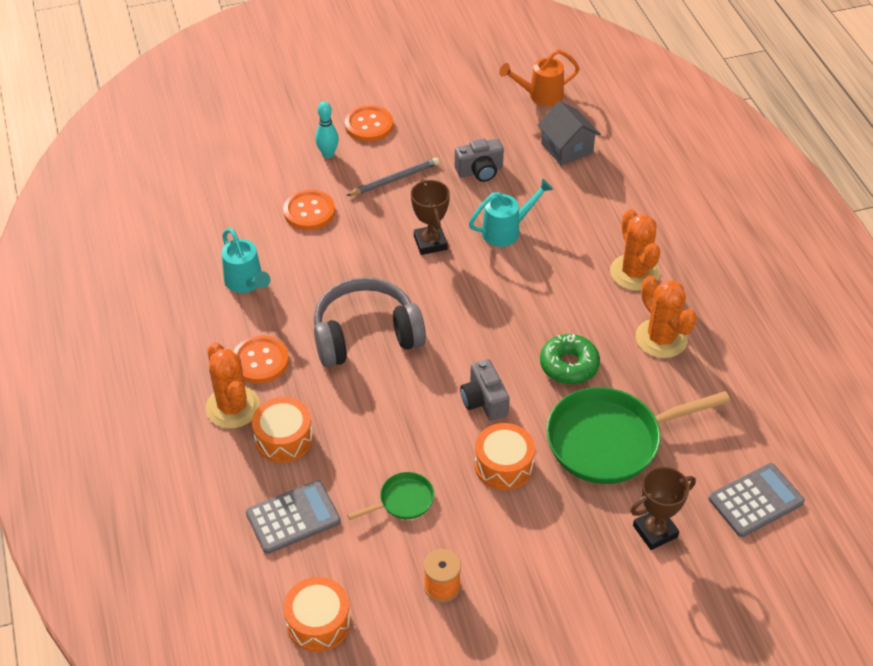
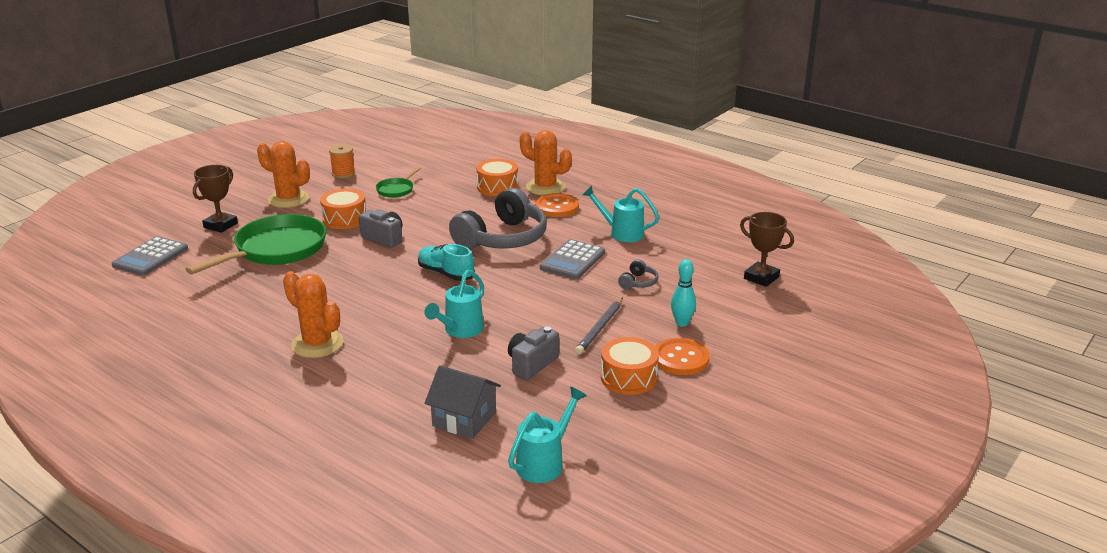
camera: 145 degrees right, 20 degrees down
(293, 517) = (454, 168): grey calculator -> grey calculator (573, 260)
(309, 211) = (638, 282): orange button -> grey headphones
(318, 622) = (400, 148): orange drum -> orange drum (629, 377)
(430, 243) = (516, 299): brown trophy -> brown trophy (761, 277)
(464, 309) = (446, 273): none -> turquoise shoe
(540, 95) = (544, 463): orange watering can -> turquoise watering can
(569, 365) = (335, 273): green donut -> none
(661, 338) = (266, 311): orange cactus -> orange cactus (288, 199)

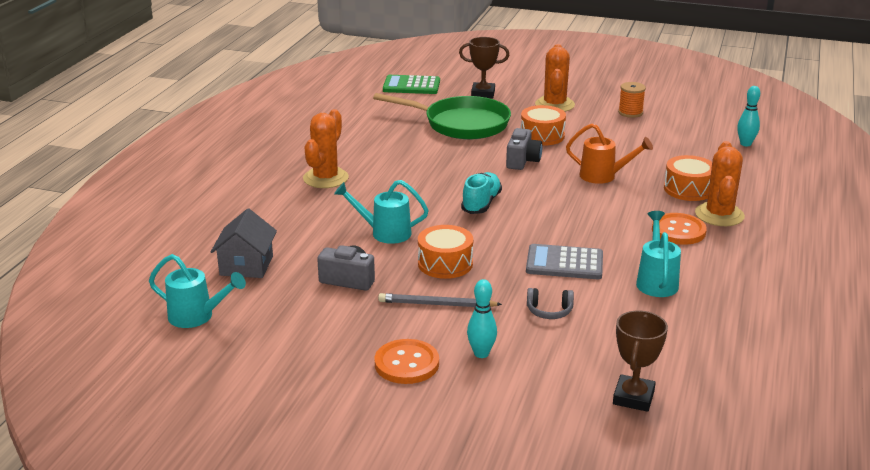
camera: 70 degrees right, 0 degrees up
(150, 257) = (411, 86): grey calculator -> green calculator
(396, 190) = (624, 143): green pan -> none
(446, 149) = (745, 144): none -> turquoise bowling pin
(446, 212) = (603, 176): none -> orange watering can
(502, 238) = (576, 216): grey headphones -> none
(629, 377) = (353, 337): orange drum -> orange drum (445, 264)

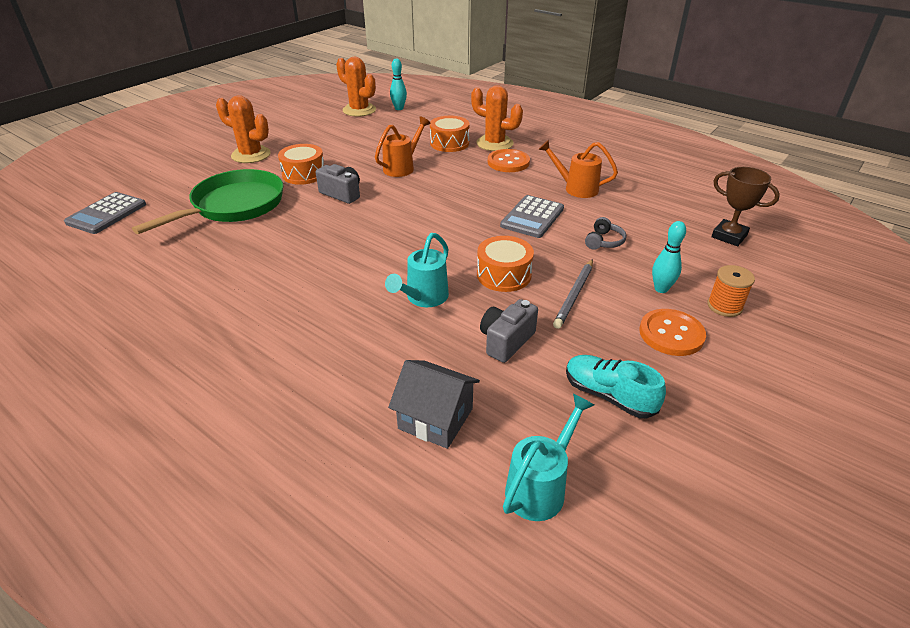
camera: 70 degrees left, 10 degrees up
(325, 178) = (268, 315): orange cactus -> orange cactus (359, 110)
(411, 86) = (106, 214): green calculator -> grey calculator
(481, 203) = (405, 231): turquoise shoe -> turquoise shoe (609, 396)
(483, 94) = (182, 181): brown trophy -> none
(630, 113) = (304, 130): orange spool -> orange spool (724, 306)
(656, 281) = (576, 188): turquoise watering can -> orange watering can

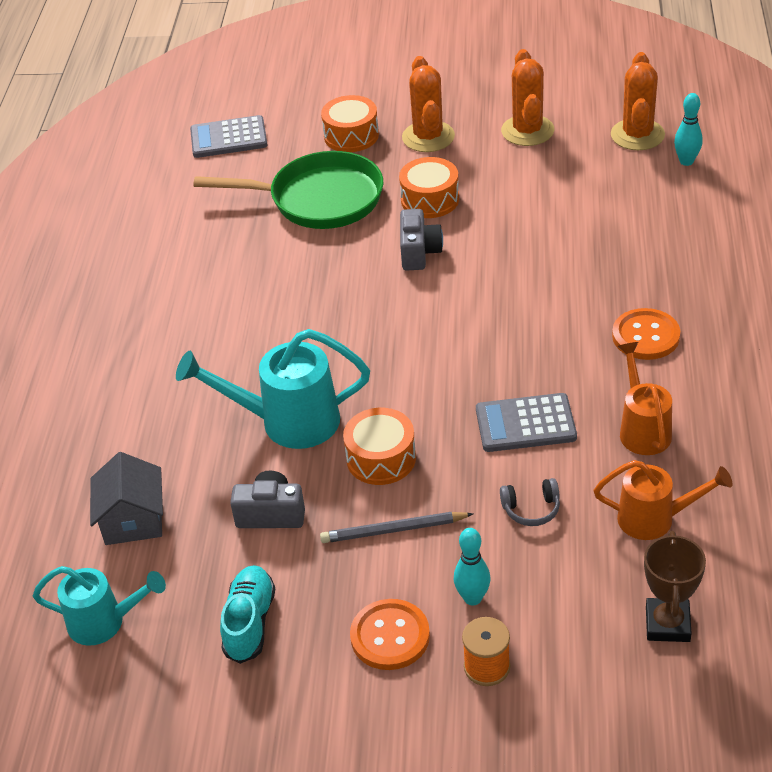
camera: 60 degrees right, 5 degrees up
(402, 167) = (528, 259): orange watering can -> orange watering can (654, 519)
(424, 298) = (288, 422): turquoise watering can -> turquoise watering can, size x1.53
(449, 143) = (638, 259): orange drum -> orange drum (351, 135)
(494, 143) = (687, 297): orange cactus -> orange cactus (527, 131)

